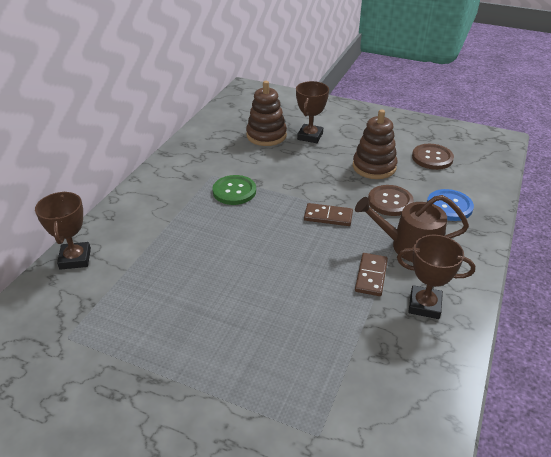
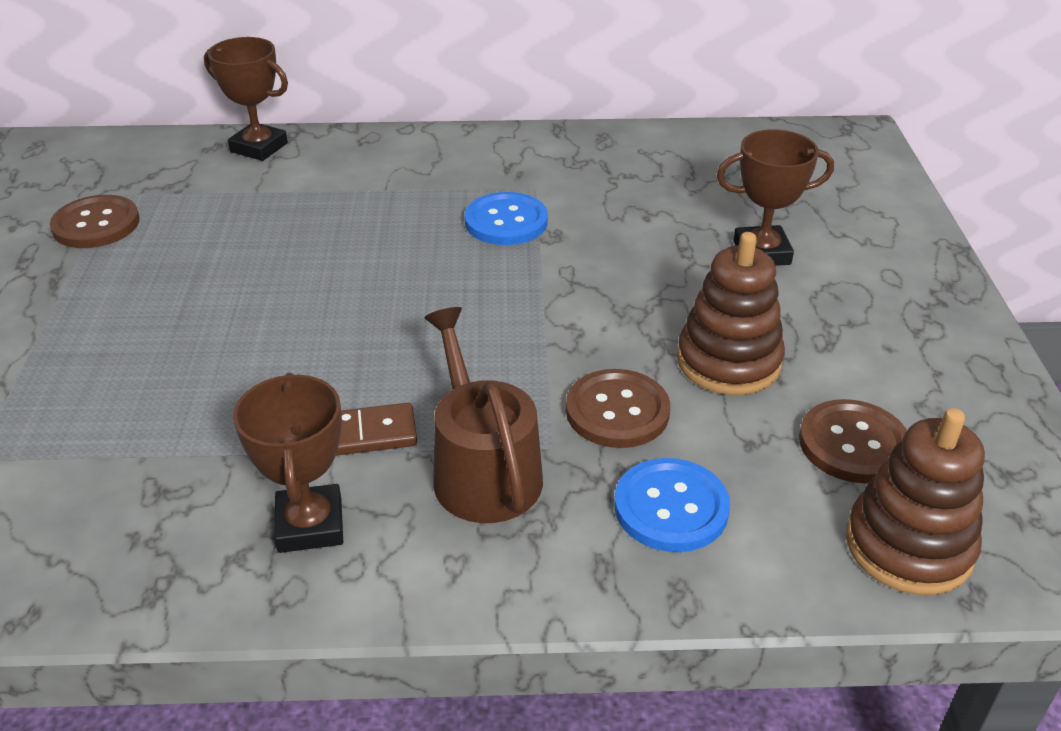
camera: 65 degrees right, 0 degrees up
(75, 259) = (259, 147): brown trophy -> brown trophy turned 60 degrees clockwise
(100, 350) = (96, 224): none -> brown button
(234, 191) = (506, 221): green button -> blue button
(266, 135) = (711, 204): brown stacking toy -> brown stacking toy (908, 546)
(328, 216) = (507, 341): brown domino -> none

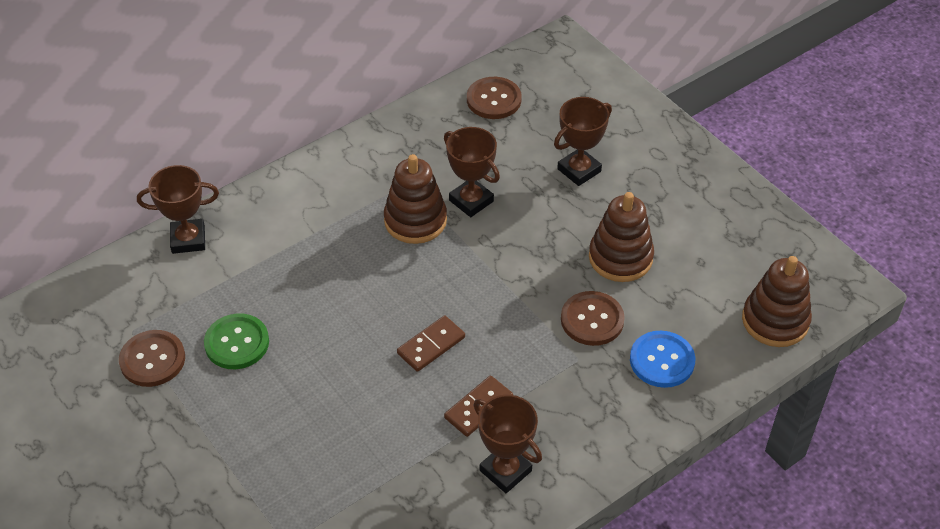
camera: 35 degrees left, 10 degrees up
(188, 246) = (237, 343): none -> green button
(383, 342) = (431, 345): none -> brown domino
(482, 470) = (558, 392): brown watering can -> none
(506, 221) = (415, 220): blue button -> brown stacking toy
(591, 229) = (471, 201): none -> brown trophy
(853, 444) = (714, 277): brown button -> brown button (494, 99)

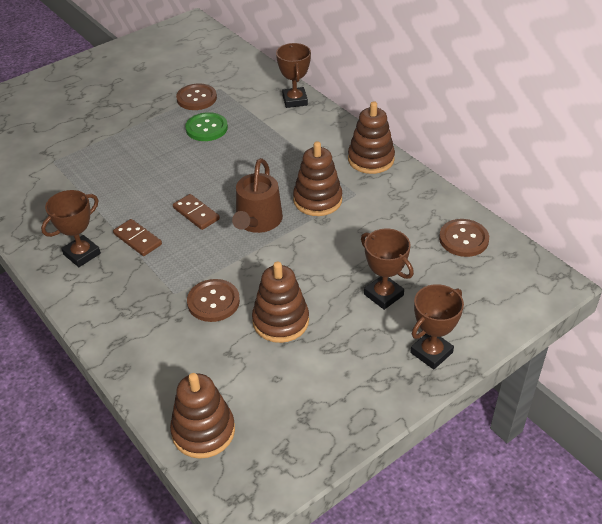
camera: 90 degrees right, 5 degrees down
(340, 166) = (371, 159): none -> brown stacking toy
(451, 280) = (257, 221): none -> brown watering can
(471, 201) = (340, 229): brown trophy -> brown trophy (431, 352)
(662, 360) = (167, 345): blue button -> none

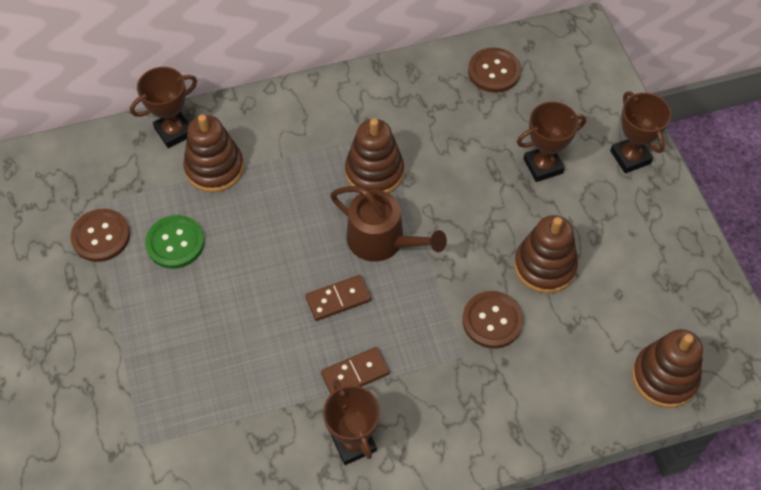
camera: 70 degrees left, 15 degrees up
(295, 100) = (174, 132): brown trophy -> brown trophy turned 45 degrees counterclockwise
(371, 159) = (330, 99): brown stacking toy -> brown stacking toy (214, 168)

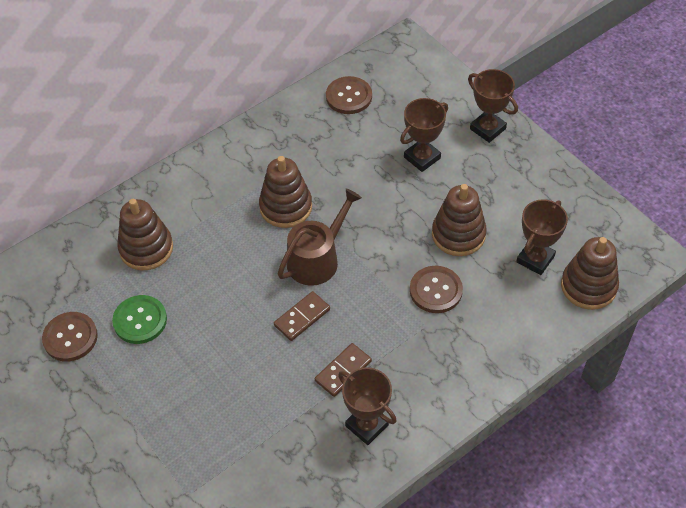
camera: 20 degrees left, 5 degrees down
(174, 132) = (96, 230): brown trophy -> brown trophy (535, 259)
(382, 240) = (317, 259): brown watering can -> brown watering can turned 60 degrees counterclockwise

